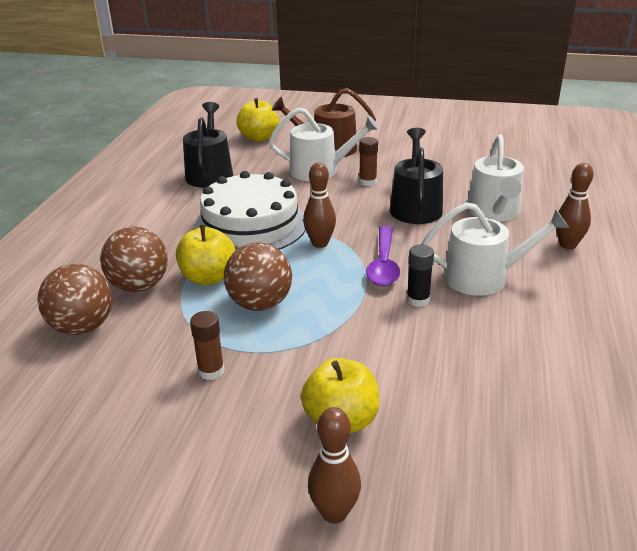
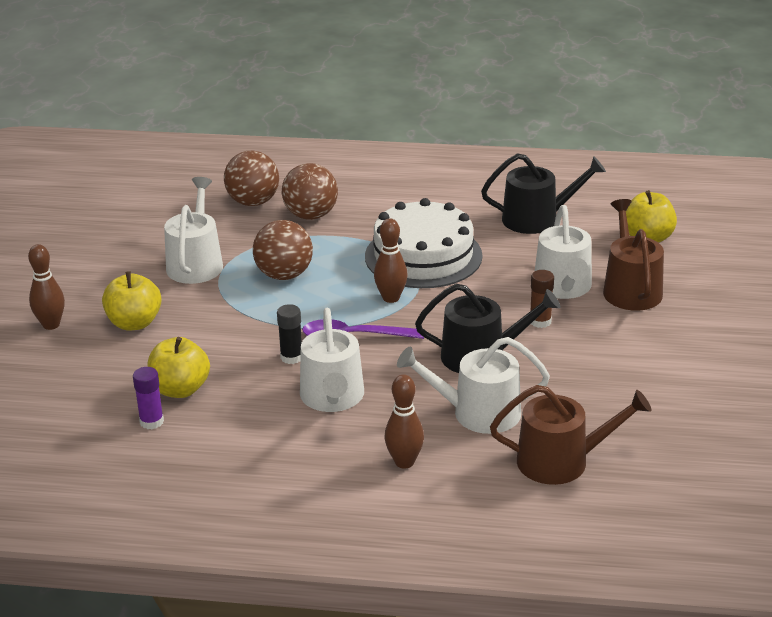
camera: 85 degrees right, 0 degrees up
(208, 277) = (325, 245): yellow apple -> yellow apple (180, 389)
(211, 371) = (196, 263): brown glue stick -> white watering can
(546, 186) = (561, 461): none -> brown watering can
(546, 395) = (151, 422): none -> purple glue stick

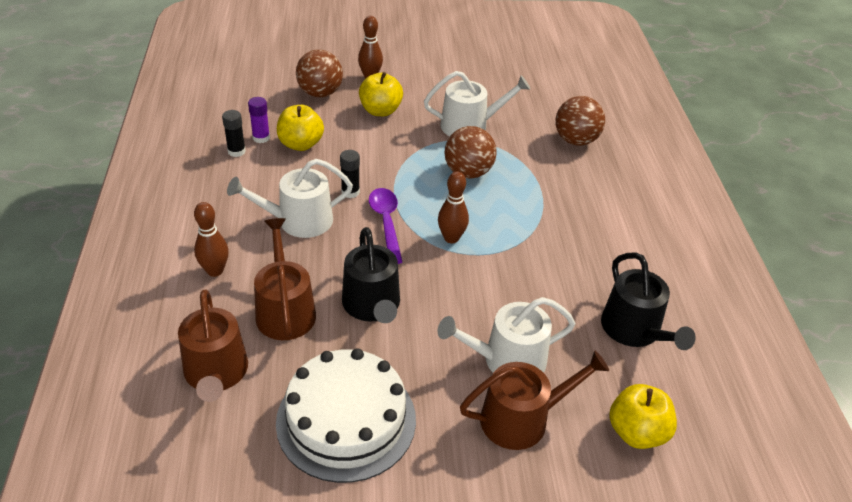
camera: 75 degrees right, 10 degrees up
(174, 443) = (236, 151): none -> black glue stick
(311, 215) = (569, 175): brown ball -> brown ball (320, 93)
(423, 256) = (529, 252): white cake -> white cake (346, 420)
(477, 413) = (285, 310): white watering can -> brown watering can
(540, 321) = (439, 345): brown glue stick -> none

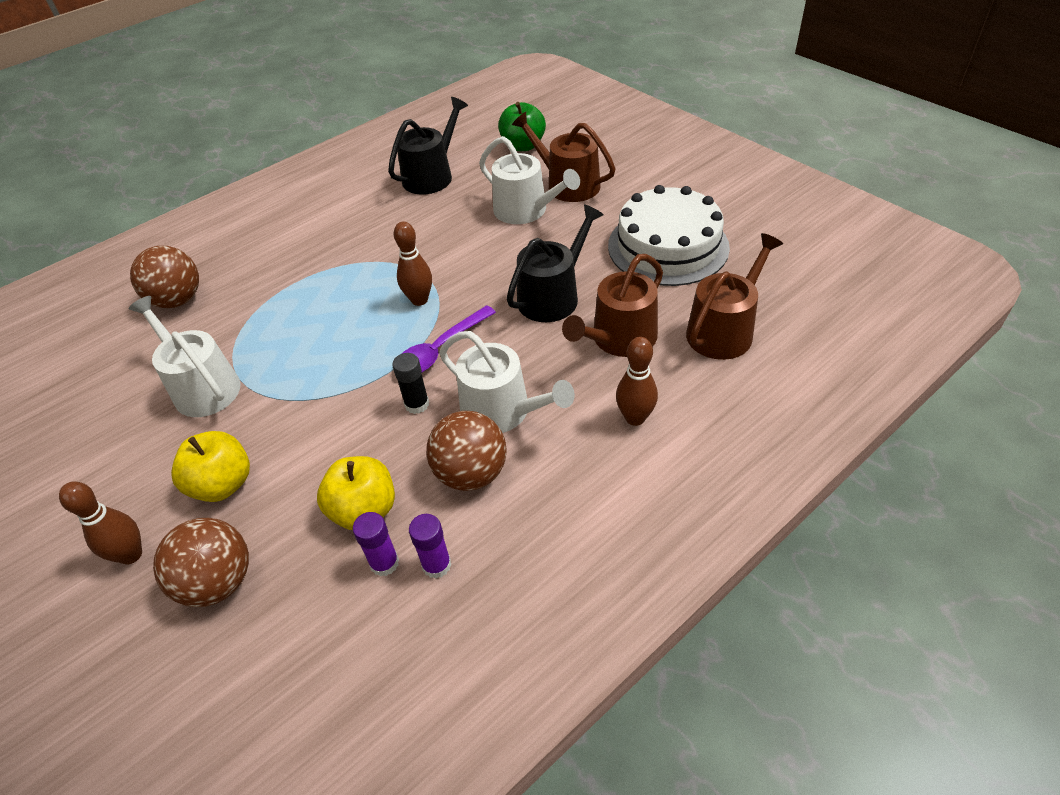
camera: 120 degrees left, 5 degrees up
(236, 151) = (436, 565): black glue stick -> purple glue stick
(468, 172) = (302, 341): brown ball -> brown ball (471, 473)
(636, 432) = (523, 146): yellow apple -> green apple

